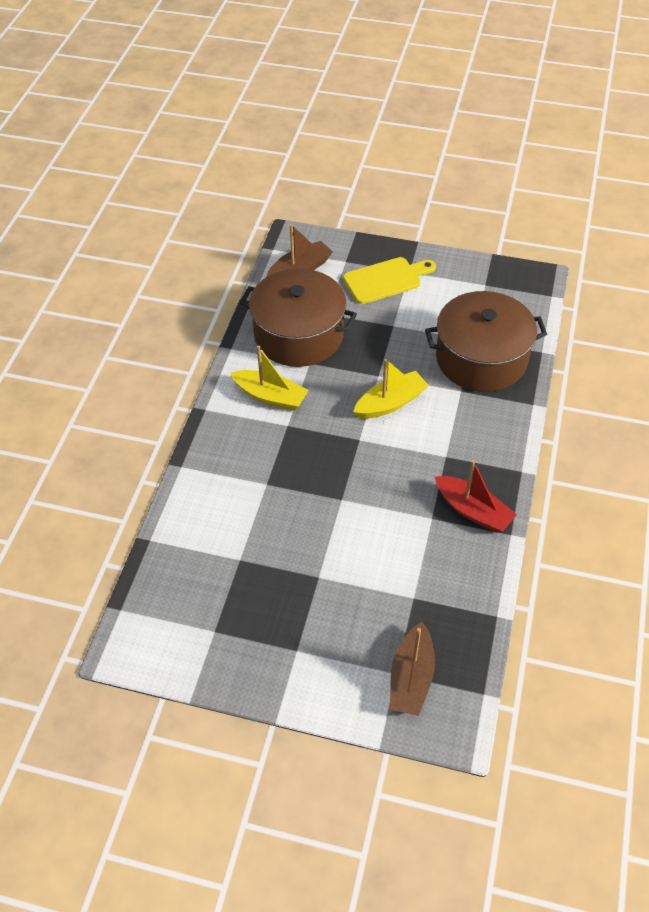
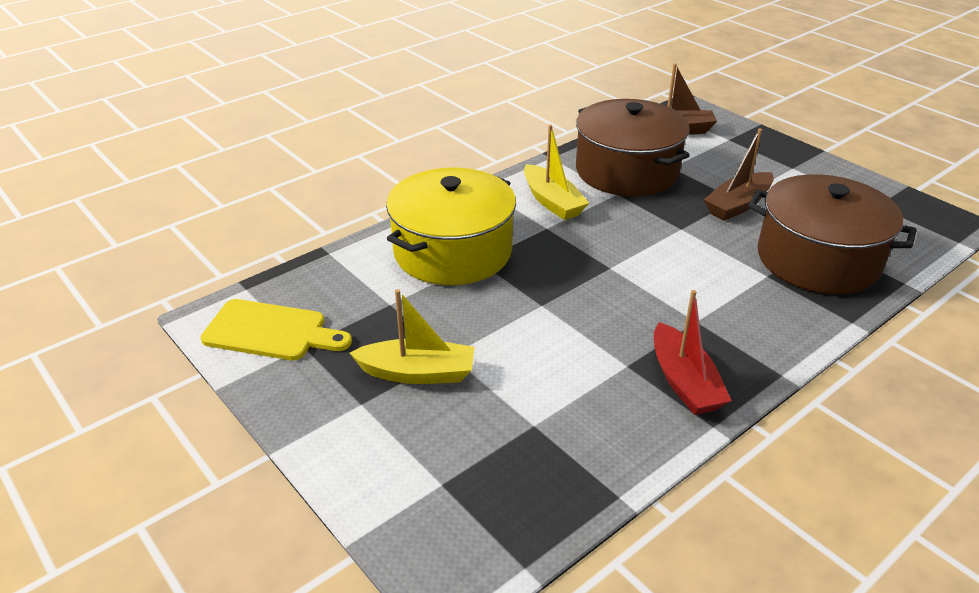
camera: 35 degrees right, 15 degrees down
(240, 486) = (452, 251): none -> yellow pot
(385, 280) = (760, 165): yellow cutting board -> yellow cutting board (271, 331)
(390, 403) = (673, 253): yellow boat -> yellow boat (417, 373)
(411, 677) = (454, 498): brown boat -> brown boat (738, 205)

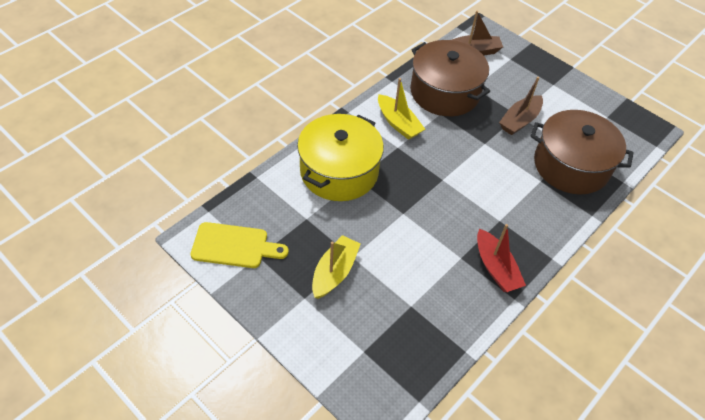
camera: 10 degrees left, 15 degrees up
(417, 373) = (334, 272): yellow boat -> yellow boat turned 60 degrees counterclockwise

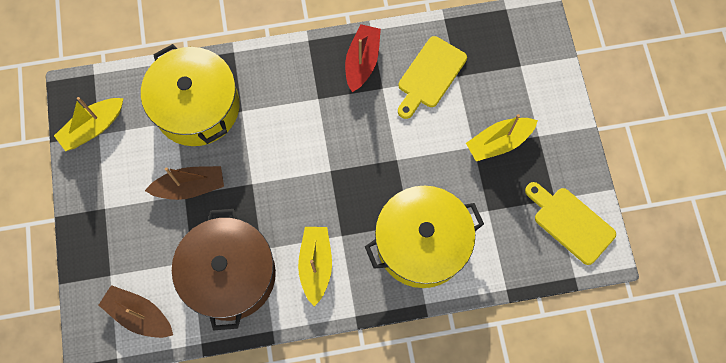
camera: 140 degrees left, 20 degrees up
(433, 291) = (430, 75): none -> yellow cutting board
(571, 166) = (197, 107): brown pot -> yellow pot
(614, 118) = (93, 127): none -> yellow boat

